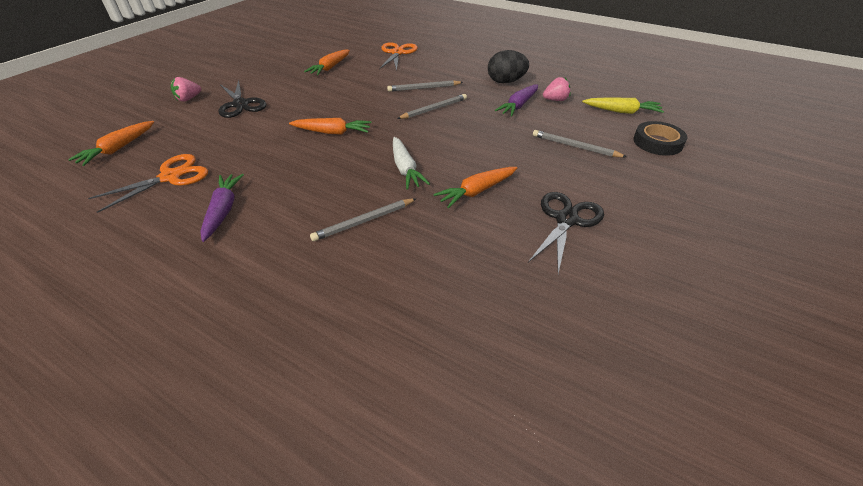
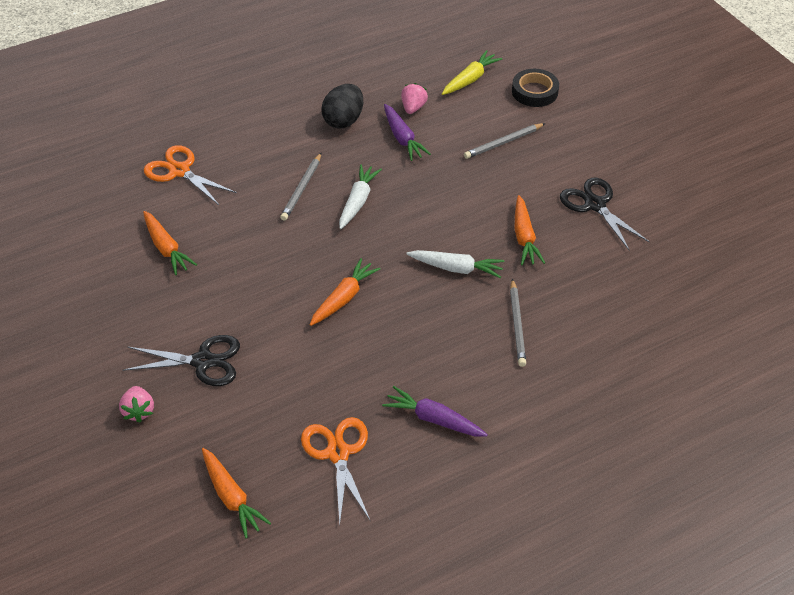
camera: 60 degrees left, 5 degrees up
(434, 109) = (358, 201): grey pencil -> white carrot

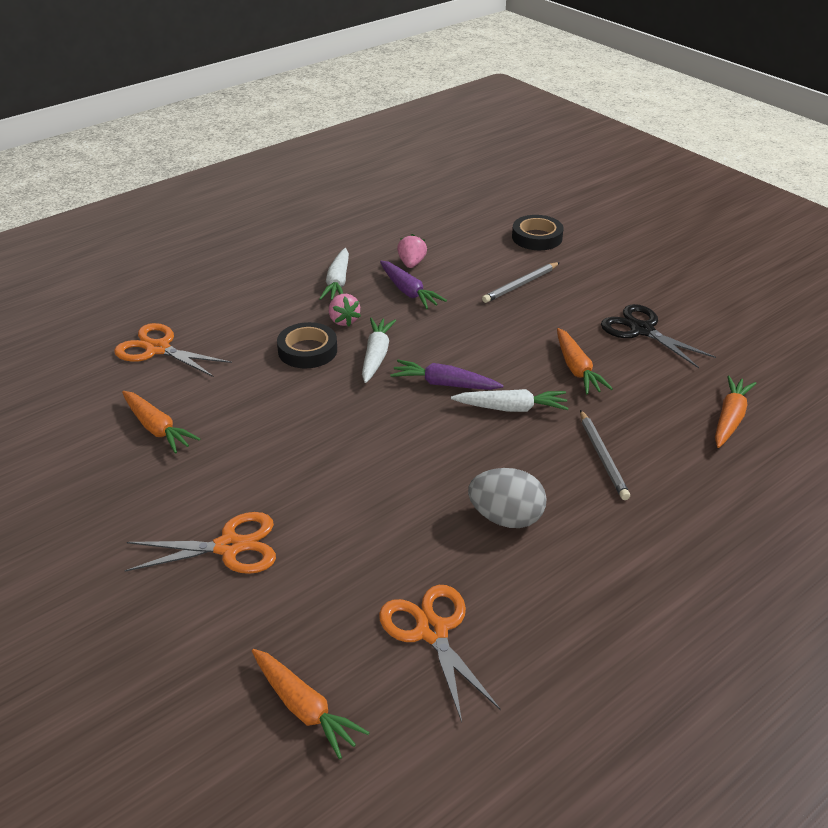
camera: 10 degrees left, 10 degrees down
(139, 411) = (155, 618): pink strawberry -> pink strawberry (343, 320)
(203, 361) = (230, 547): black scissors -> orange scissors
(302, 188) = (307, 350): grey pencil -> black tape
(343, 120) = (338, 282): black egg -> white carrot
(343, 298) = (388, 455): orange carrot -> orange carrot (730, 418)
(421, 368) = (506, 518): none -> grey egg
(434, 419) = (541, 573): purple carrot -> purple carrot (444, 384)
(470, 79) = (465, 233): yellow carrot -> none

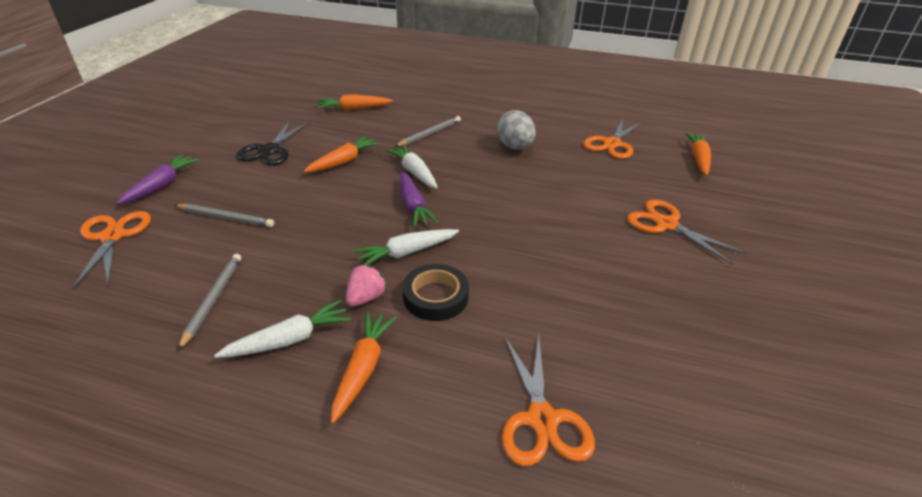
camera: 125 degrees left, 0 degrees up
(157, 428) = (634, 330): orange carrot -> orange carrot (363, 369)
(408, 292) = (279, 278): purple carrot -> purple carrot (162, 185)
(411, 263) = (213, 300): pink strawberry -> grey pencil
(537, 237) = (113, 236): black tape -> orange scissors

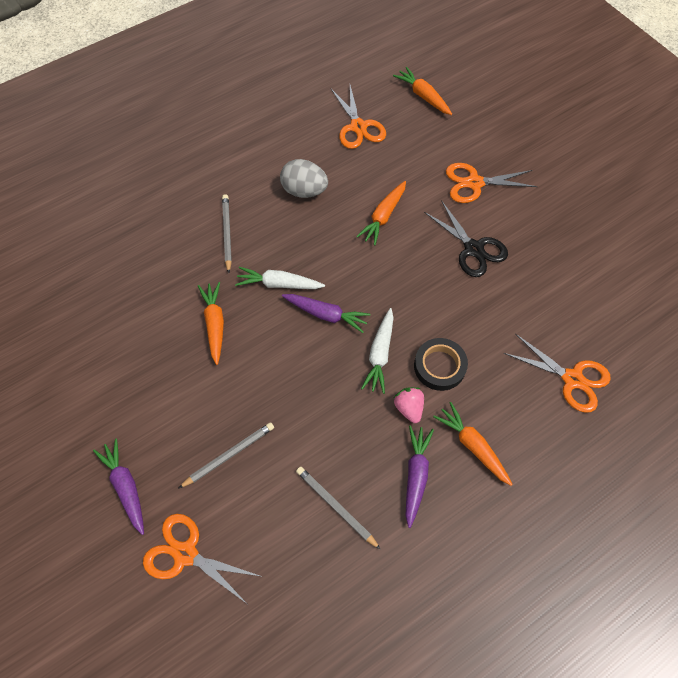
camera: 50 degrees left, 25 degrees up
(270, 150) = (139, 371): black scissors -> black scissors (473, 249)
(289, 339) = (415, 475): white carrot -> purple carrot
(354, 109) = (120, 261): orange carrot -> orange carrot (383, 216)

